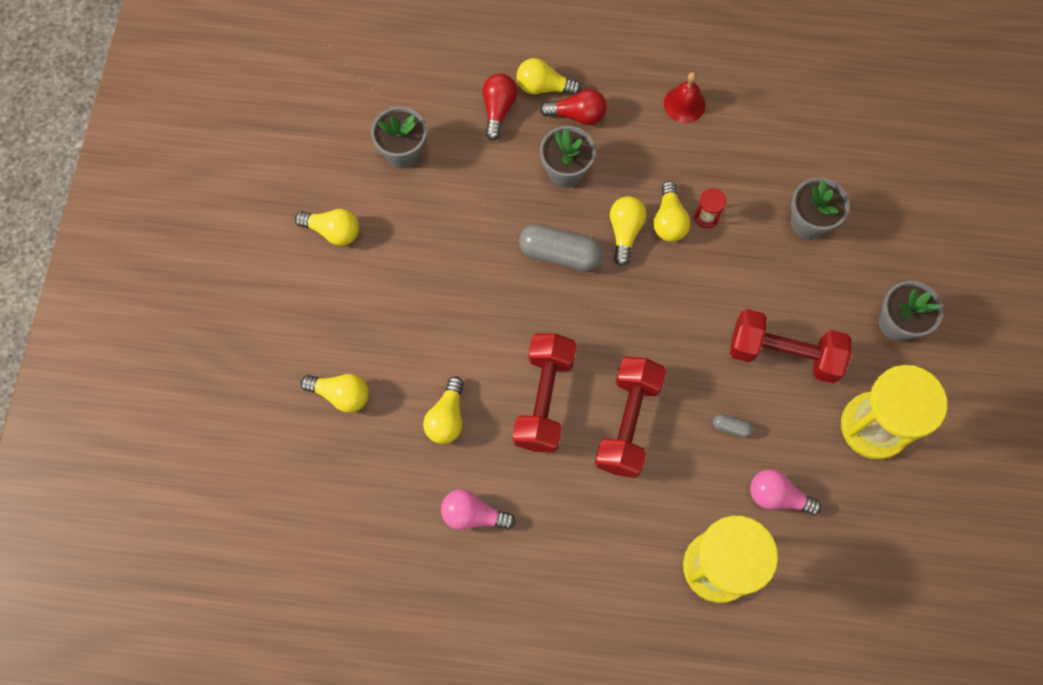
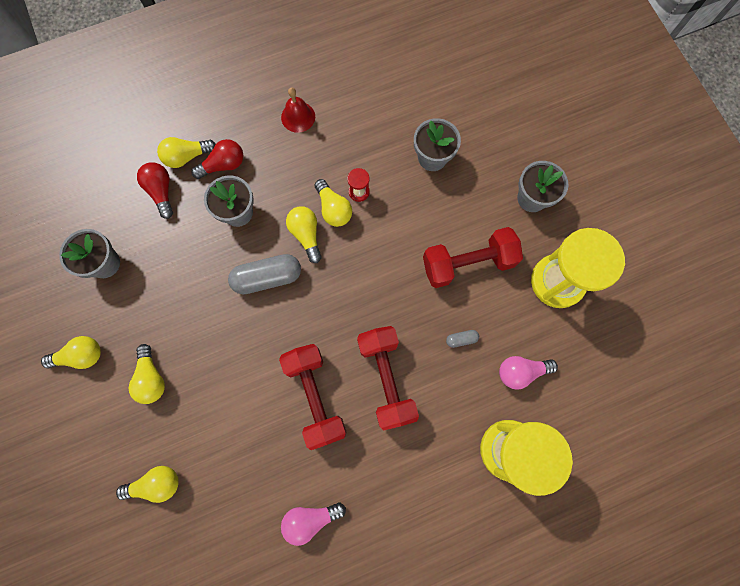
camera: 30 degrees left, 5 degrees up
(447, 417) = (249, 453): yellow light bulb -> yellow light bulb (151, 378)

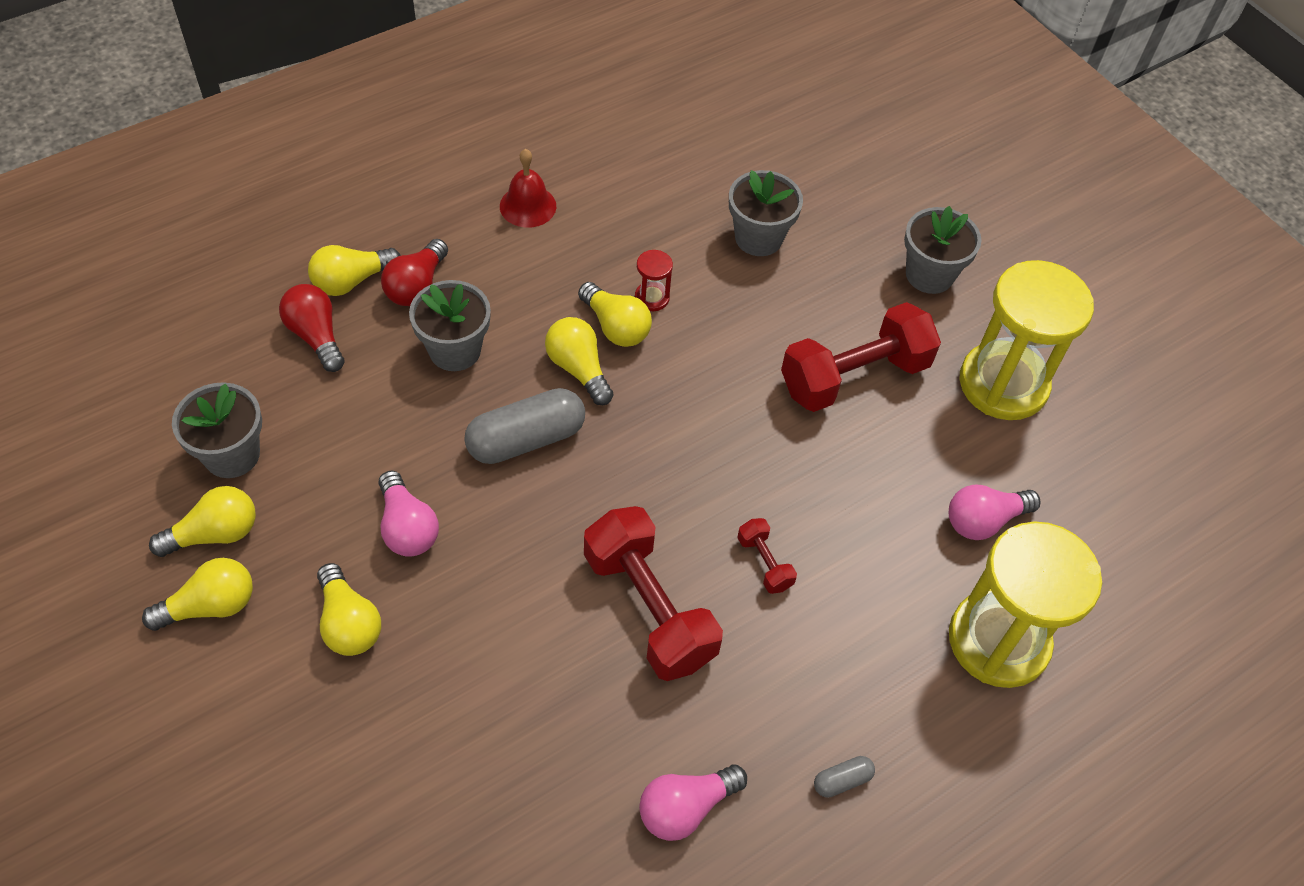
camera: 15 degrees left, 20 degrees down
(156, 484) = (388, 796): yellow light bulb -> yellow light bulb (214, 534)
(192, 324) = (407, 527): none -> pink light bulb
(223, 165) = (417, 286): red light bulb -> red light bulb turned 150 degrees clockwise
(386, 378) = (764, 563): red dumbbell -> red dumbbell, size x0.45
(461, 339) = (874, 487): grey capsule -> grey capsule (842, 780)

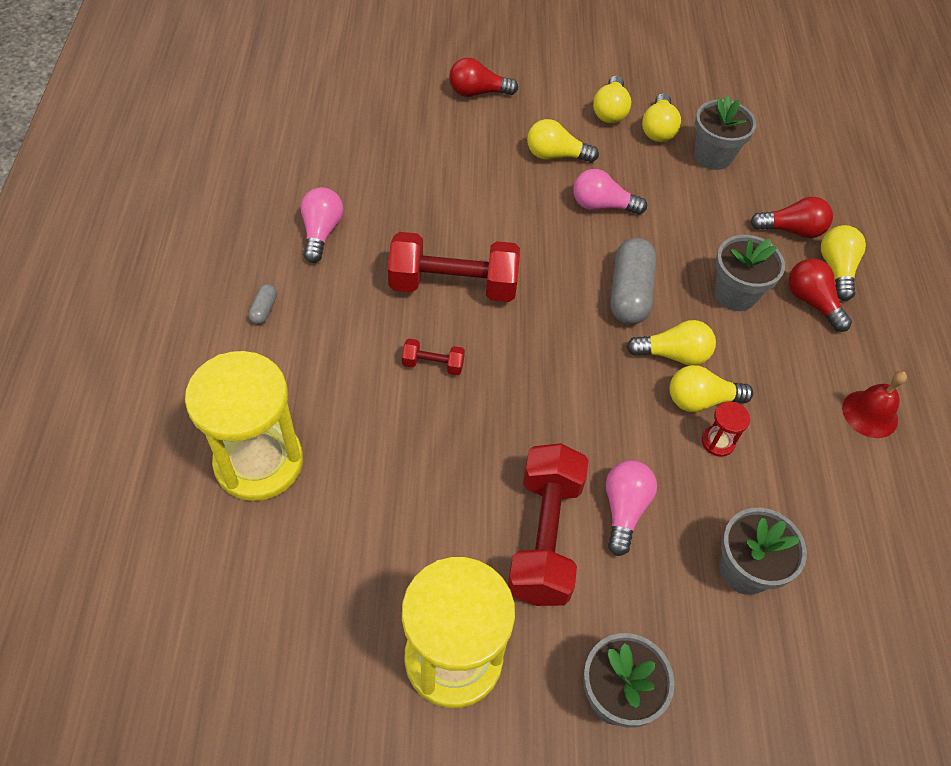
camera: 125 degrees right, 0 degrees up
(276, 796) = (478, 92): none -> red light bulb
(984, 520) = (348, 530): pink light bulb -> pink light bulb (624, 509)

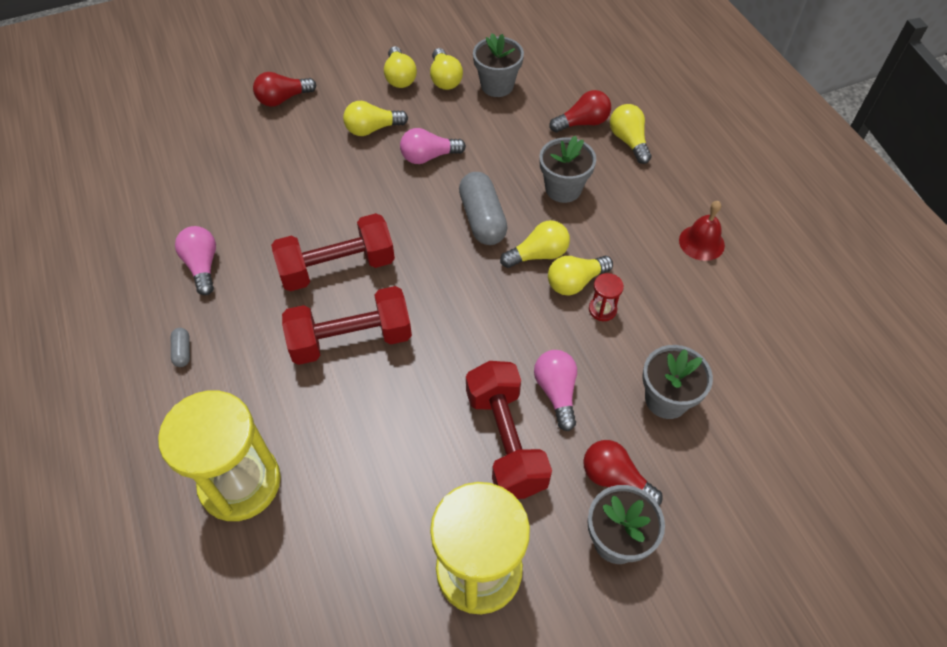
camera: 20 degrees left, 0 degrees up
(433, 364) = (351, 339): red dumbbell -> red dumbbell, size x2.22
(812, 302) = (622, 173): red light bulb -> red light bulb (615, 479)

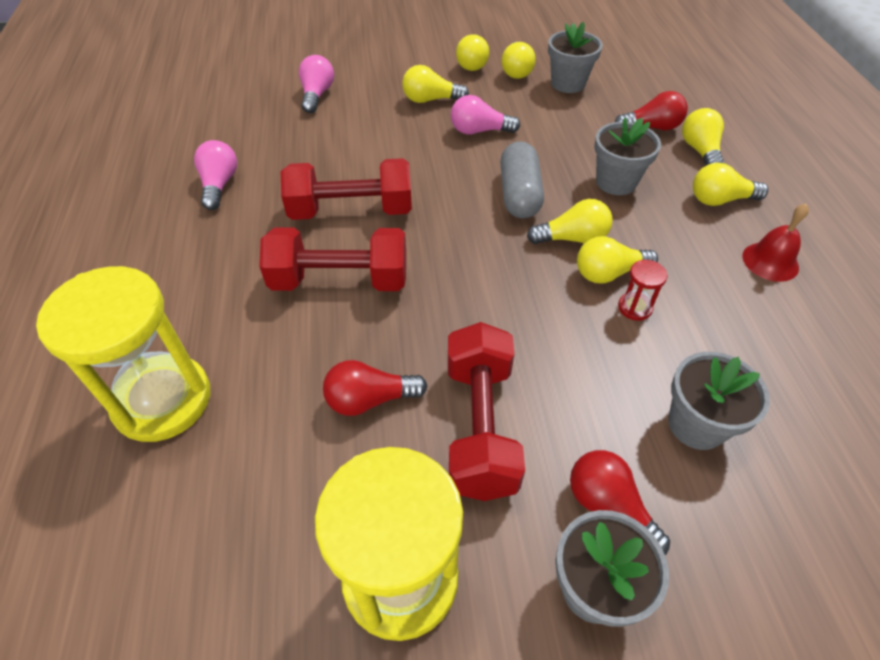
camera: 15 degrees right, 5 degrees down
(183, 351) = (165, 257): grey capsule -> none
(283, 99) = (354, 64): red light bulb -> red light bulb (370, 399)
(556, 392) = (557, 385): pink light bulb -> pink light bulb (317, 95)
(653, 190) = (720, 200): none -> yellow light bulb

